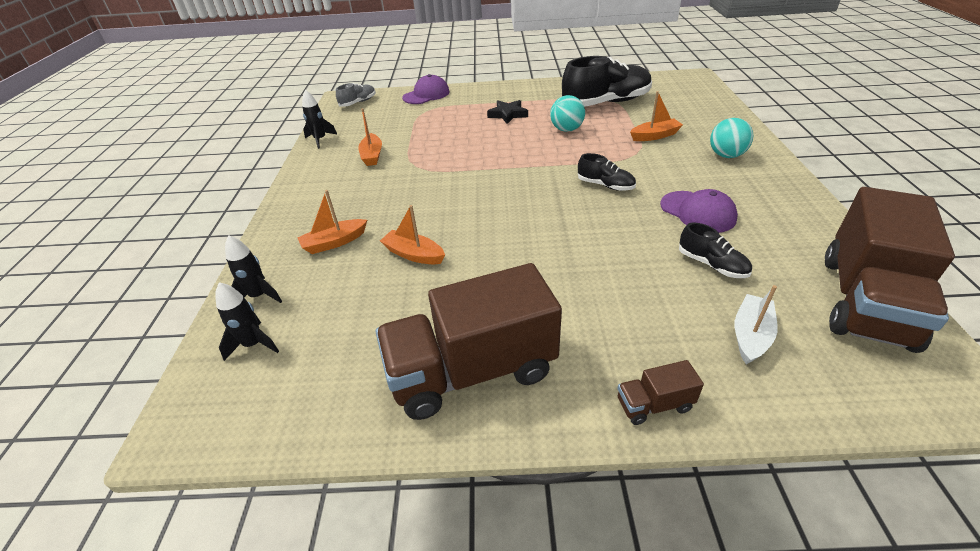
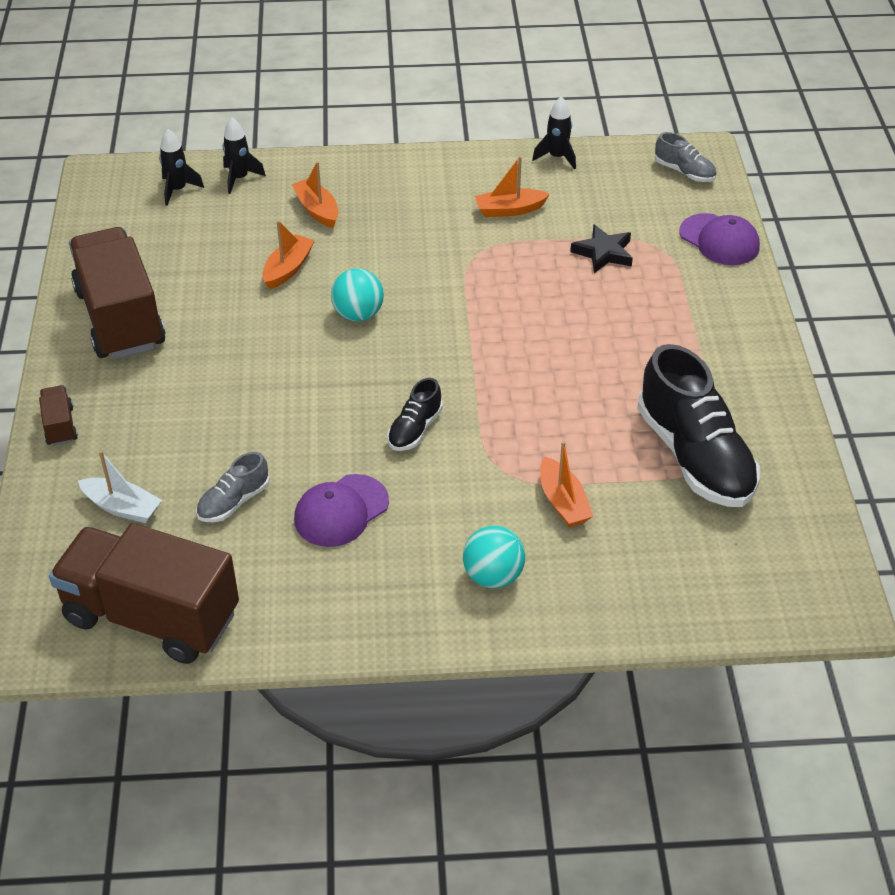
camera: 85 degrees right, 5 degrees up
(508, 114) = (643, 335): black star -> black star (603, 253)
(566, 129) = (587, 400): turquoise ball -> turquoise ball (358, 314)
(712, 264) = (234, 502): black shoe -> grey shoe

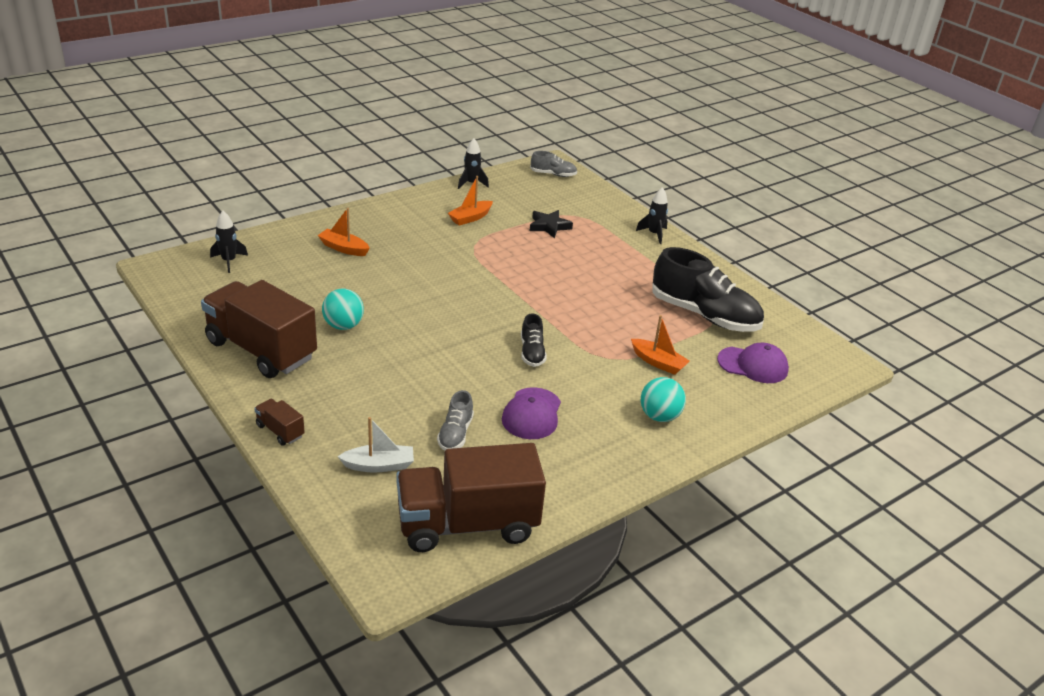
camera: 35 degrees left, 10 degrees down
(239, 178) = (269, 244): black rocket -> black rocket (654, 234)
(288, 269) = (357, 287): orange boat -> none
(358, 314) = (431, 300): turquoise ball -> turquoise ball (343, 326)
(719, 240) = (607, 203): purple cap -> purple cap (753, 365)

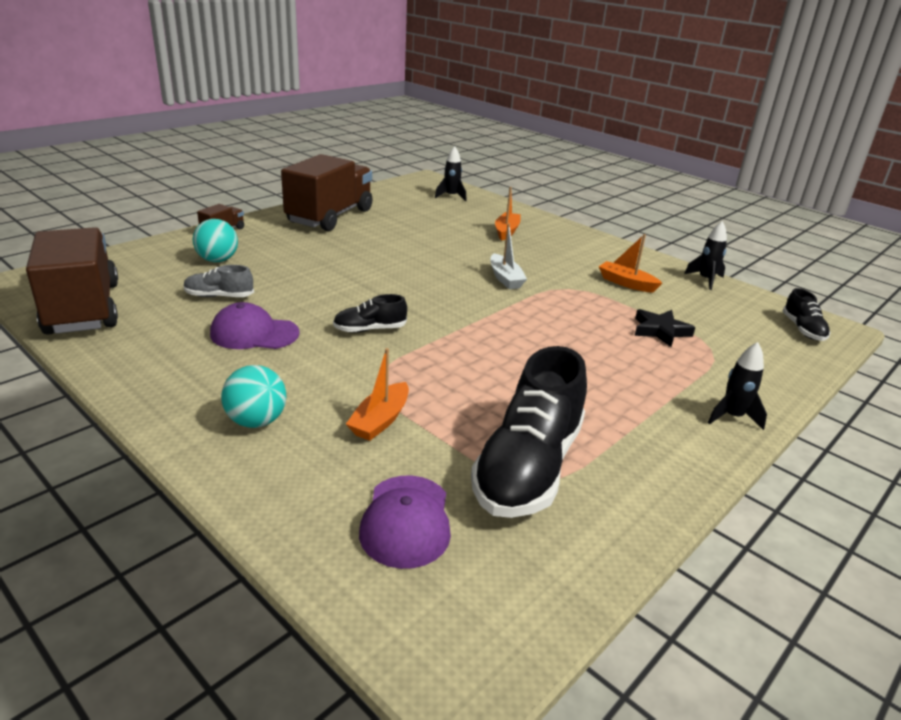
camera: 80 degrees right, 5 degrees down
(343, 326) = (378, 240): turquoise ball -> turquoise ball (217, 260)
(379, 465) = (175, 268): white boat -> white boat (505, 278)
(553, 174) = (802, 329): grey shoe -> black shoe

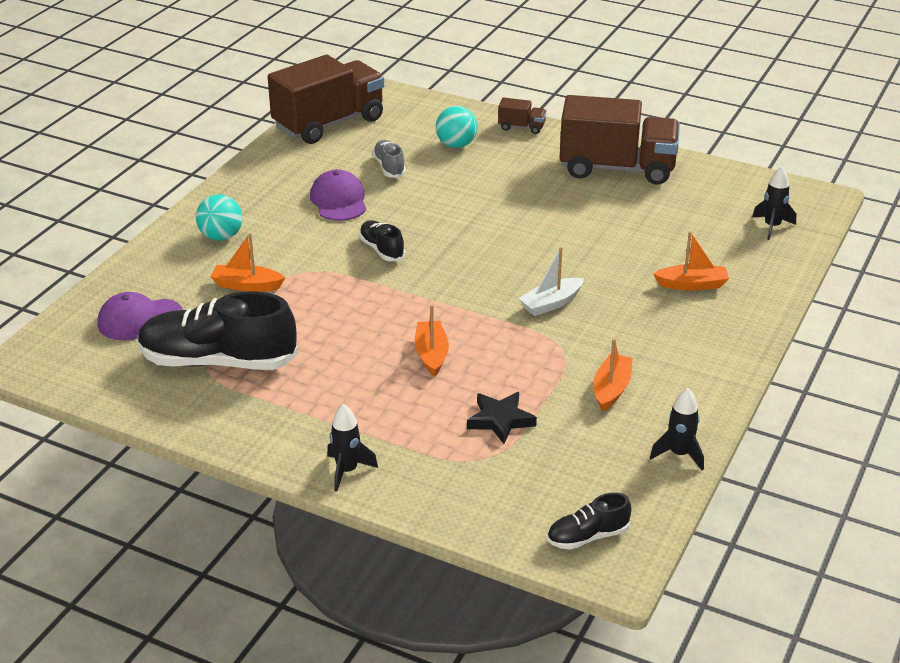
camera: 75 degrees right, 5 degrees up
(559, 340) = (431, 354): none -> orange boat

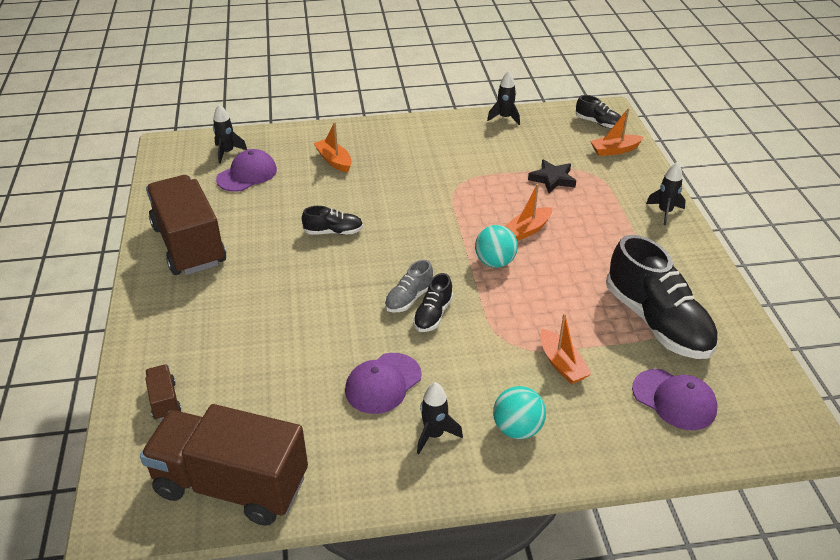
camera: 125 degrees left, 5 degrees up
(265, 203) = (434, 435): none -> black rocket
(389, 167) = (293, 381): grey shoe -> grey shoe (409, 298)
(456, 145) = (213, 357): turquoise ball -> turquoise ball (495, 262)
(521, 127) = (144, 330): brown truck -> brown truck (164, 401)
(551, 303) = (415, 205): white boat -> none
(558, 242) = (333, 232): none -> black shoe
(611, 389) = (477, 154): orange boat -> orange boat (614, 150)
(713, 226) = (247, 174): none -> purple cap

